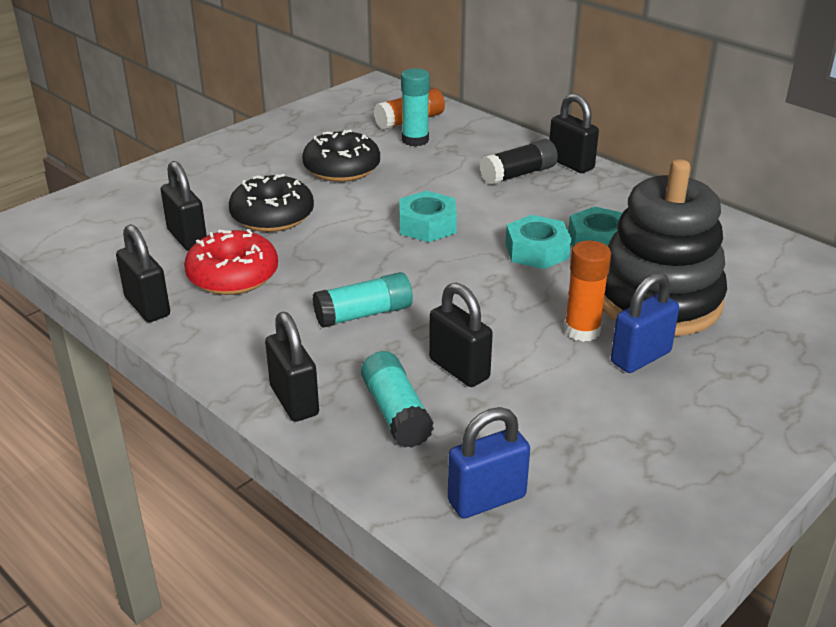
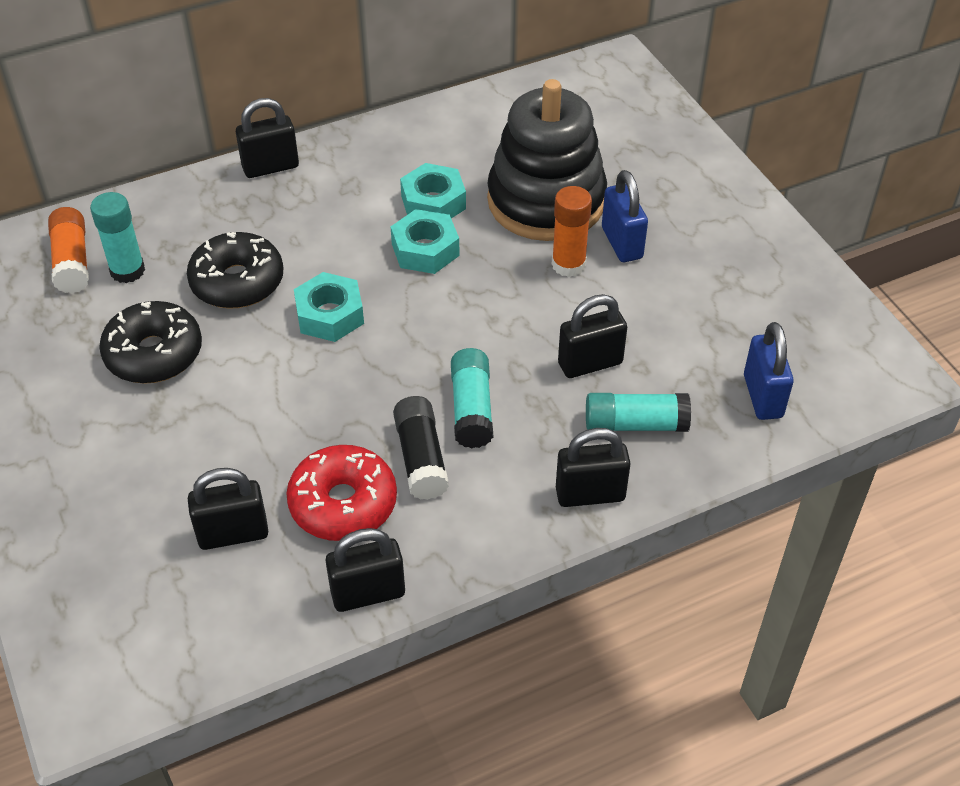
camera: 70 degrees left, 15 degrees up
(272, 216) = (230, 442): black donut -> black donut (237, 282)
(518, 174) = (267, 213): black glue stick -> black glue stick (421, 458)

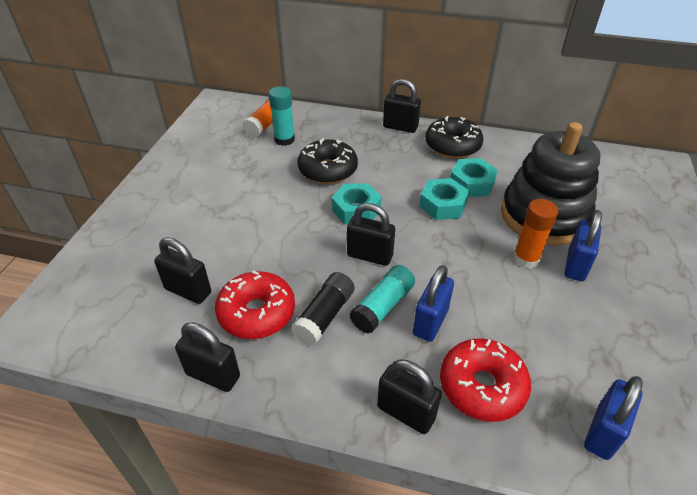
camera: 40 degrees right, 5 degrees down
(154, 354) = (254, 181): black donut -> black donut (452, 146)
(534, 394) = (430, 322): none -> blue padlock
(590, 363) = (486, 326): black padlock -> black padlock (370, 256)
(635, 424) = (482, 386): turquoise glue stick -> red donut

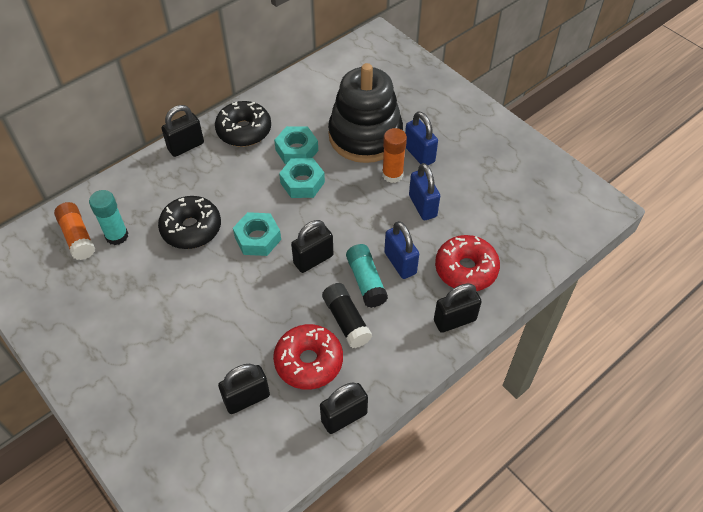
camera: 55 degrees left, 10 degrees up
(603, 432) = (533, 235): blue padlock -> blue padlock (422, 206)

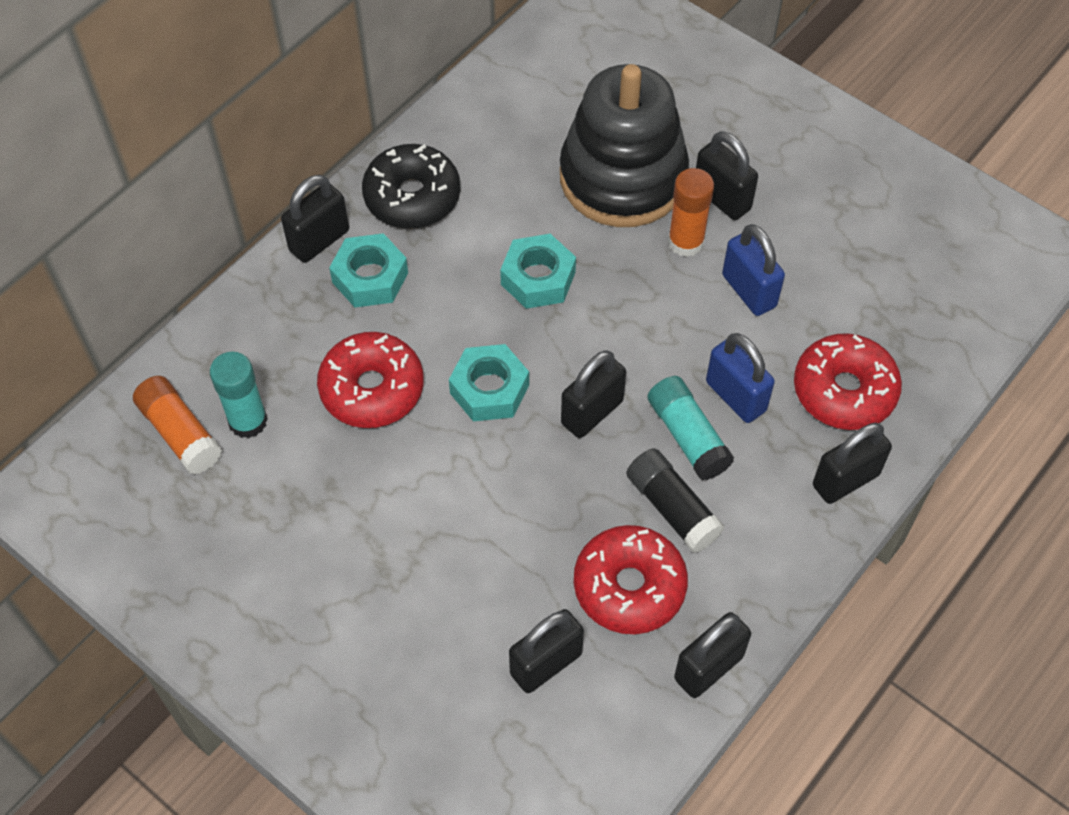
camera: 10 degrees left, 5 degrees up
(191, 228) = (372, 389): black donut -> red donut
(297, 150) = (513, 220): turquoise nut -> turquoise nut (370, 277)
(419, 154) = (722, 198): blue padlock -> black padlock

